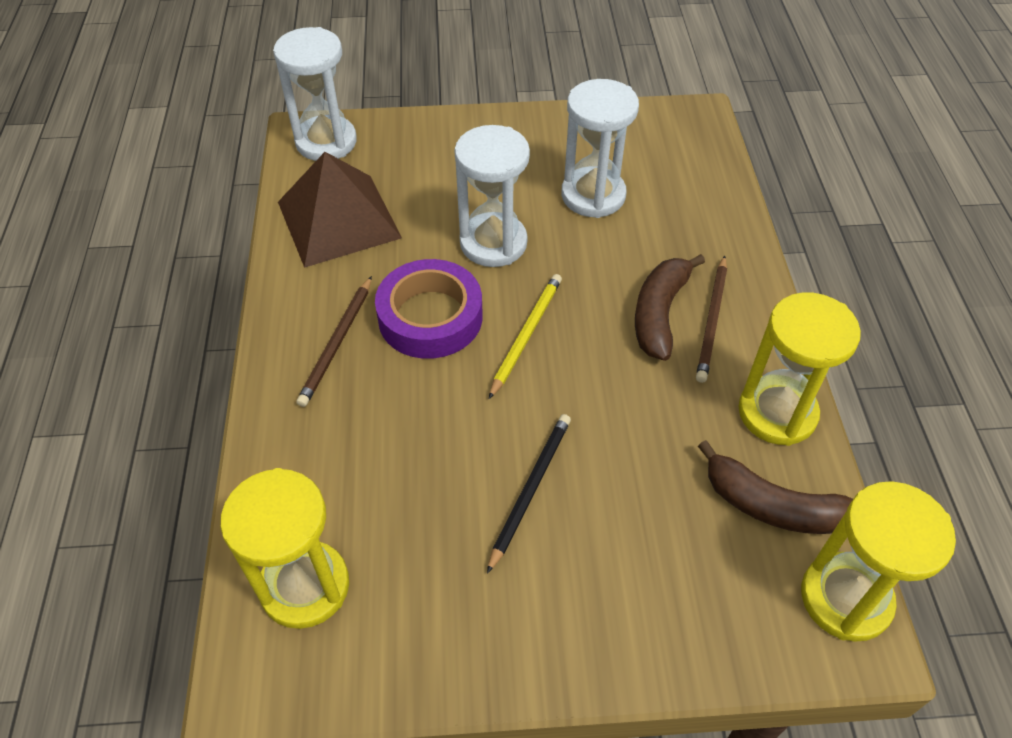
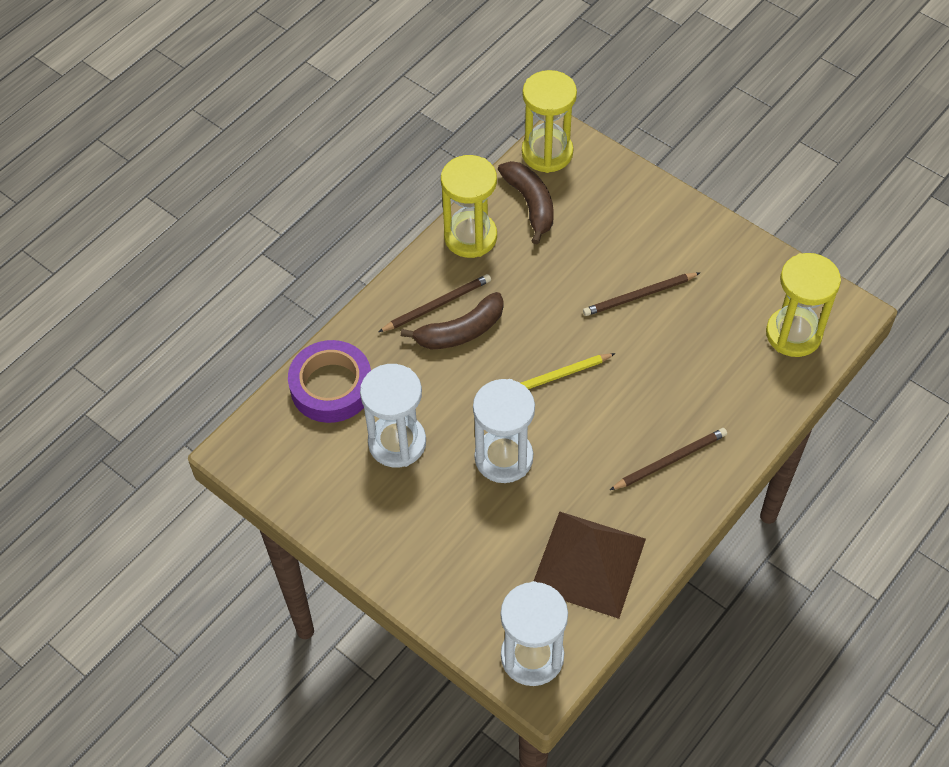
camera: 135 degrees left, 5 degrees up
(430, 317) = (597, 434): purple tape -> purple tape (331, 387)
(530, 489) = (639, 296): black pencil -> brown pencil

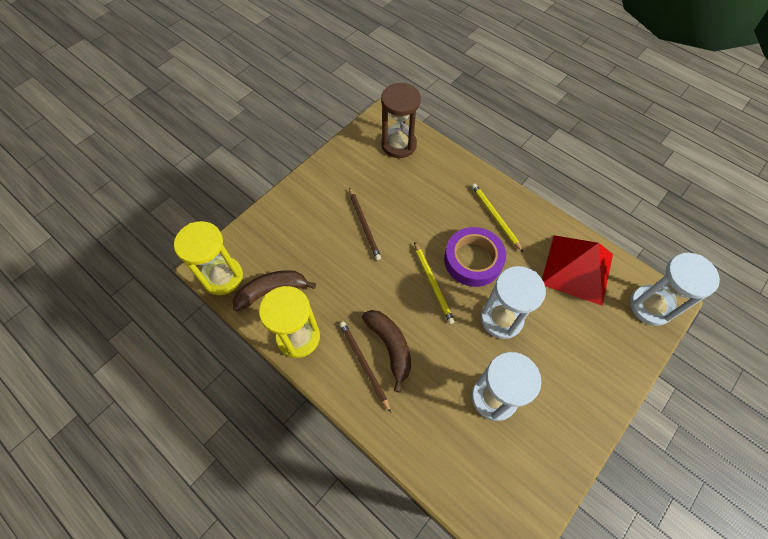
camera: 90 degrees left, 5 degrees up
(331, 387) = (443, 454): purple tape -> purple tape (473, 260)
(588, 564) = (577, 269): brown pyramid -> red pyramid
(670, 460) = (495, 217): brown pencil -> yellow pencil
(793, 334) = (399, 145): yellow hourglass -> brown hourglass

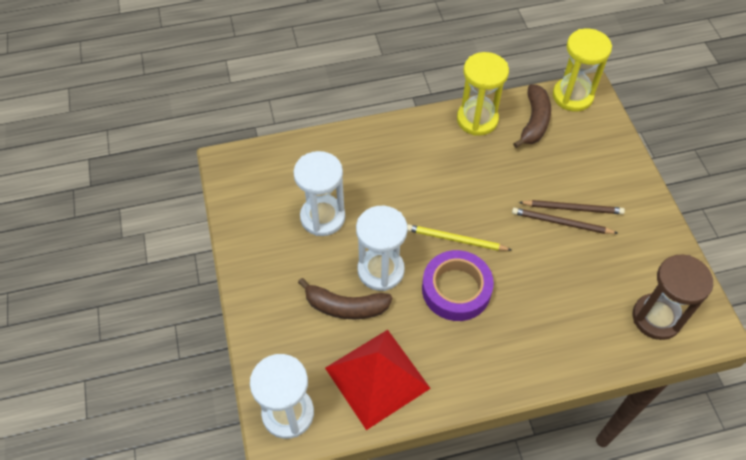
camera: 125 degrees right, 5 degrees down
(364, 364) = (420, 149): brown pencil -> brown pencil (573, 208)
(390, 347) = (421, 173): brown banana -> brown banana (345, 306)
(495, 217) = (492, 346): yellow pencil -> none

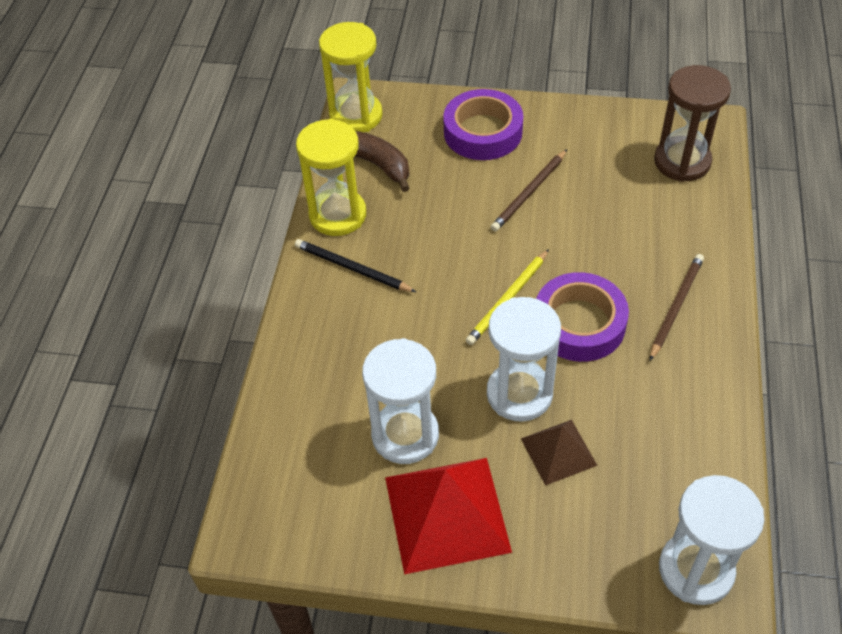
camera: 65 degrees left, 5 degrees down
(345, 306) = (558, 452): brown banana -> brown pyramid
(377, 378) = (674, 449): red pyramid -> red pyramid (446, 514)
(437, 143) = (352, 268): none -> black pencil
(573, 208) = (514, 175): brown pencil -> brown pencil (676, 306)
(604, 175) = (483, 132): none -> purple tape

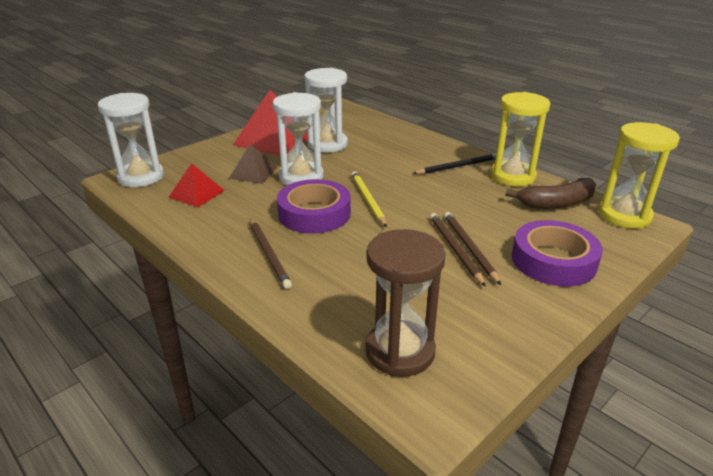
camera: 125 degrees right, 20 degrees down
(517, 185) = (469, 248): none -> brown pencil
(659, 464) = (196, 194): none -> red pyramid

